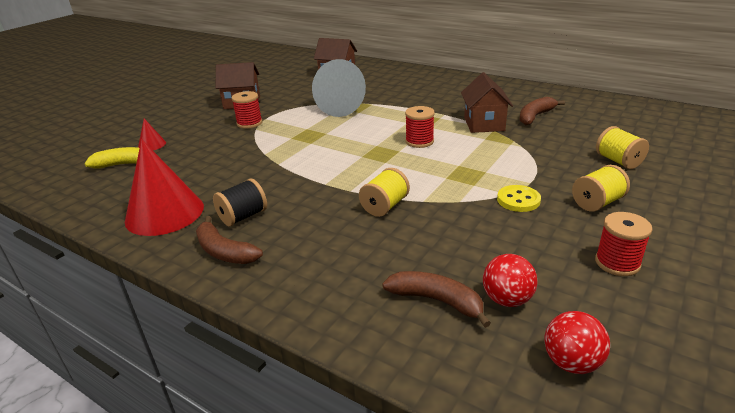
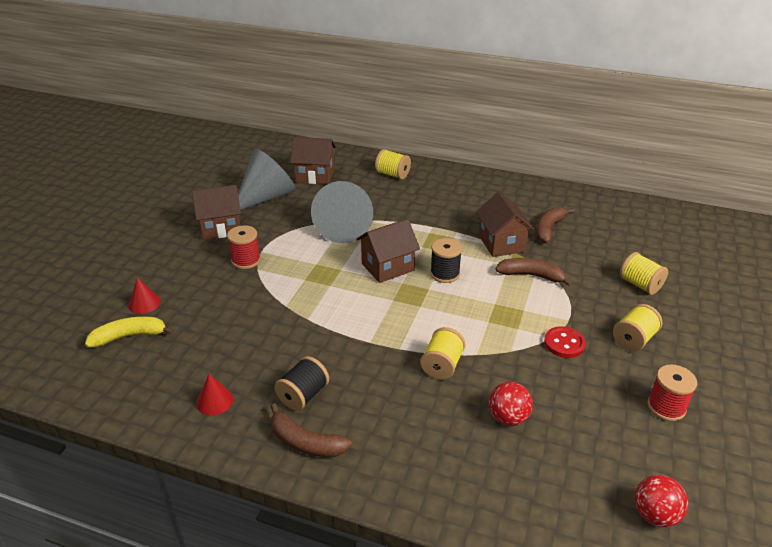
camera: 15 degrees left, 5 degrees up
(164, 213) = (215, 401): red cone -> red cone, size x0.45
(290, 86) = (266, 197): none -> grey cone
(368, 134) = (387, 267): none -> brown house
(404, 76) = (392, 174): none -> yellow spool
(419, 141) = (445, 274): red spool -> black spool
(436, 301) = (529, 470): brown banana -> brown banana (531, 275)
(507, 299) = (587, 460): red ball -> red ball (508, 418)
(518, 200) = (564, 343): yellow button -> red button

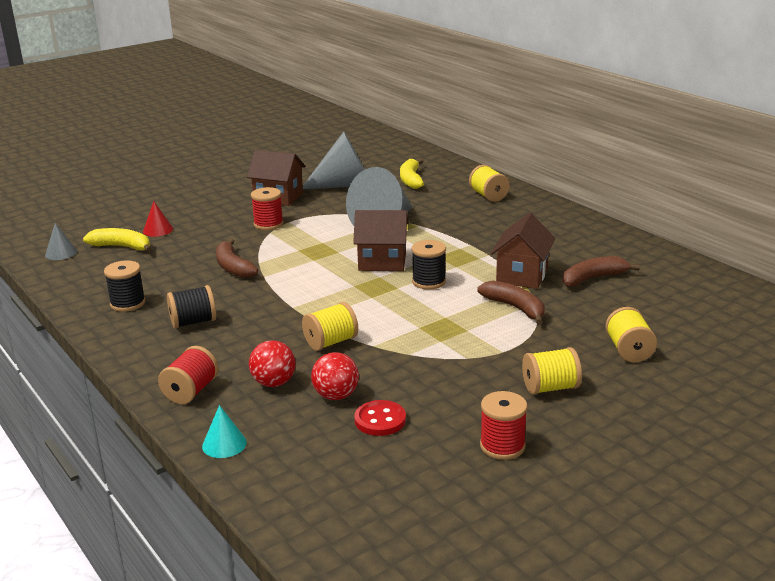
camera: 35 degrees right, 10 degrees down
(69, 369) = (61, 253): none -> grey cone
(215, 401) = (128, 303): red cone -> black spool
(305, 442) = (156, 350): brown banana -> brown banana (233, 267)
(315, 176) = (411, 180): brown house -> yellow banana
(390, 473) = (191, 391): none -> red spool
(483, 514) = (224, 444): none -> turquoise cone
(564, 343) = (470, 366): red button -> red button (380, 420)
(655, 515) = (369, 508): red ball -> red ball (274, 383)

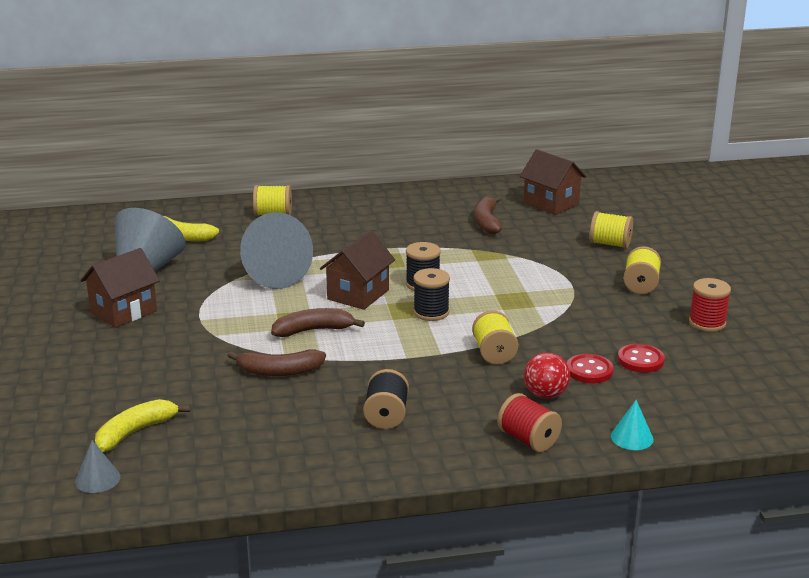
camera: 65 degrees left, 0 degrees up
(128, 303) = (300, 449): black spool -> black spool (431, 312)
(158, 230) = (116, 401): red cone -> none
(268, 224) = (192, 331): red spool -> none
(336, 396) = (589, 370): red ball -> red button
(515, 308) = (507, 263): brown banana -> brown banana (313, 330)
(522, 275) = (453, 245): brown house -> brown house (551, 203)

